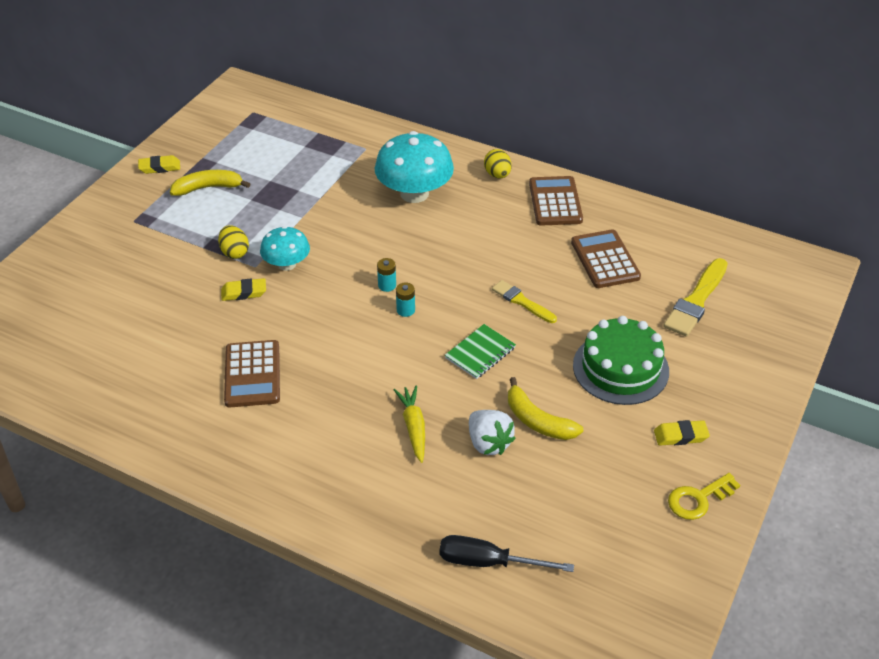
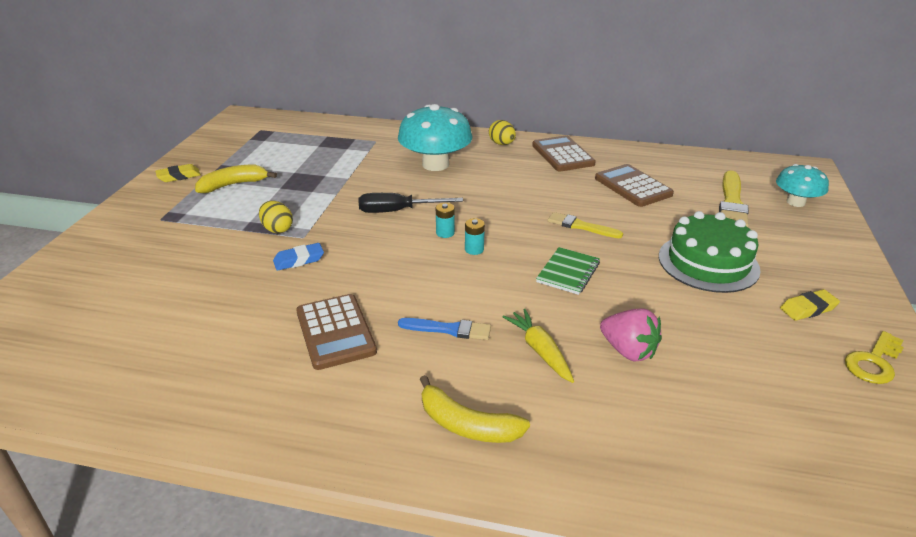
camera: 15 degrees left, 10 degrees down
(244, 292) = (299, 260): yellow eraser -> blue eraser
(287, 264) = (336, 231): turquoise mushroom -> turquoise mushroom (795, 202)
(346, 391) = (448, 329): none -> blue brush
(488, 443) = (628, 351): white strawberry -> pink strawberry
(488, 562) = (711, 479): black screwdriver -> black screwdriver (398, 211)
(537, 421) = (663, 321): yellow banana -> yellow banana (467, 424)

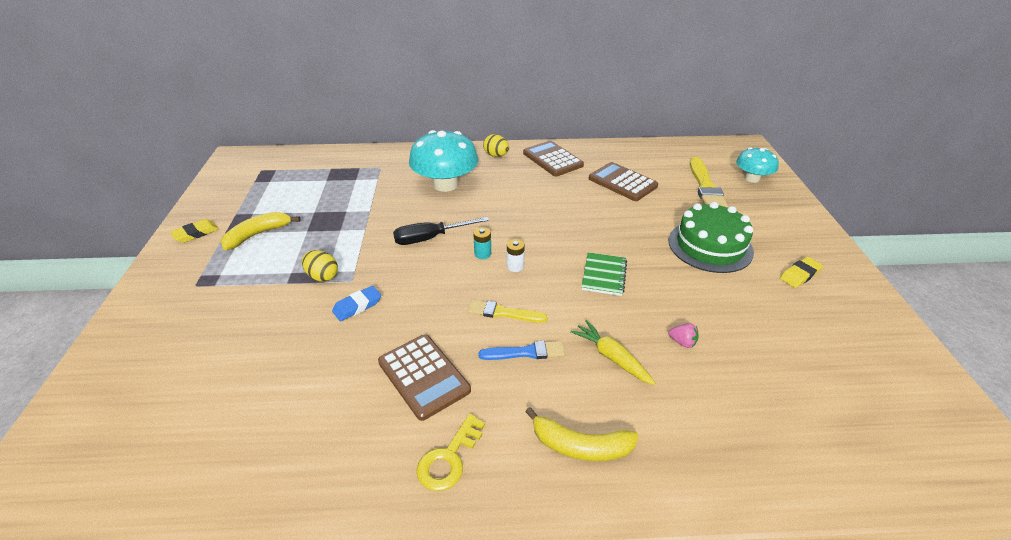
camera: 15 degrees left, 5 degrees up
(474, 249) = (515, 266): turquoise battery -> white battery
(581, 226) = (596, 228): yellow brush -> yellow brush (503, 313)
(628, 351) = (682, 342): pink strawberry -> pink strawberry, size x0.54
(873, 362) = (864, 314): yellow key -> yellow key (449, 458)

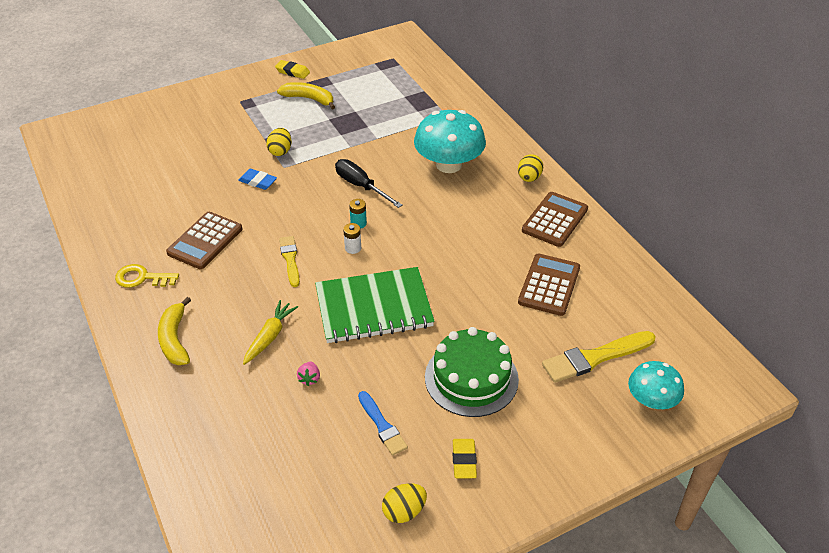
camera: 65 degrees right, 5 degrees up
(525, 352) = (252, 285): blue brush -> blue brush (382, 425)
(604, 275) = (374, 308): green notebook -> green notebook, size x1.95
(799, 275) = (464, 460): yellow eraser -> yellow eraser turned 60 degrees clockwise
(854, 323) = (404, 511): none -> yellow egg

